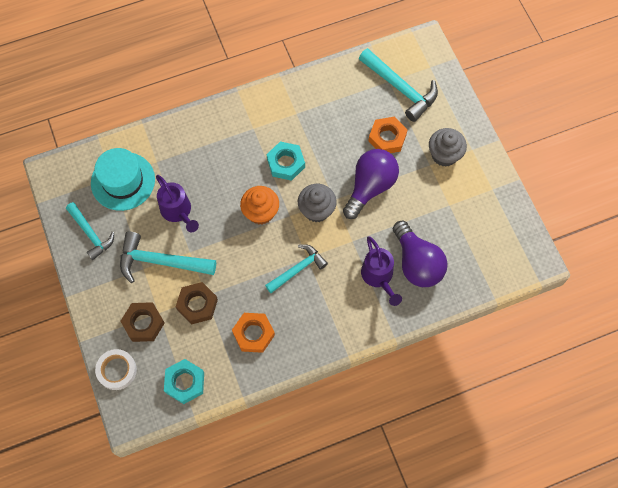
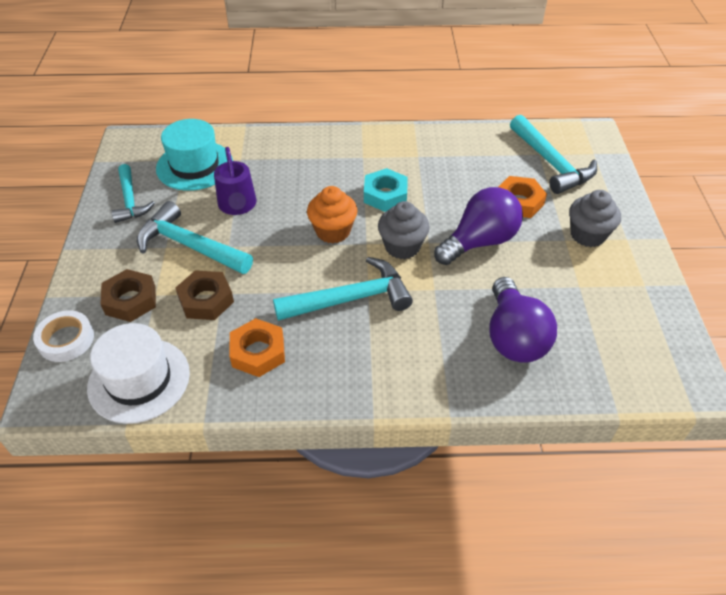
camera: 20 degrees right, 20 degrees down
(185, 382) = (139, 380): turquoise nut -> white hat
(298, 269) = (350, 299): turquoise hammer -> turquoise hammer, size x1.50
(378, 277) = (454, 337): purple watering can -> none

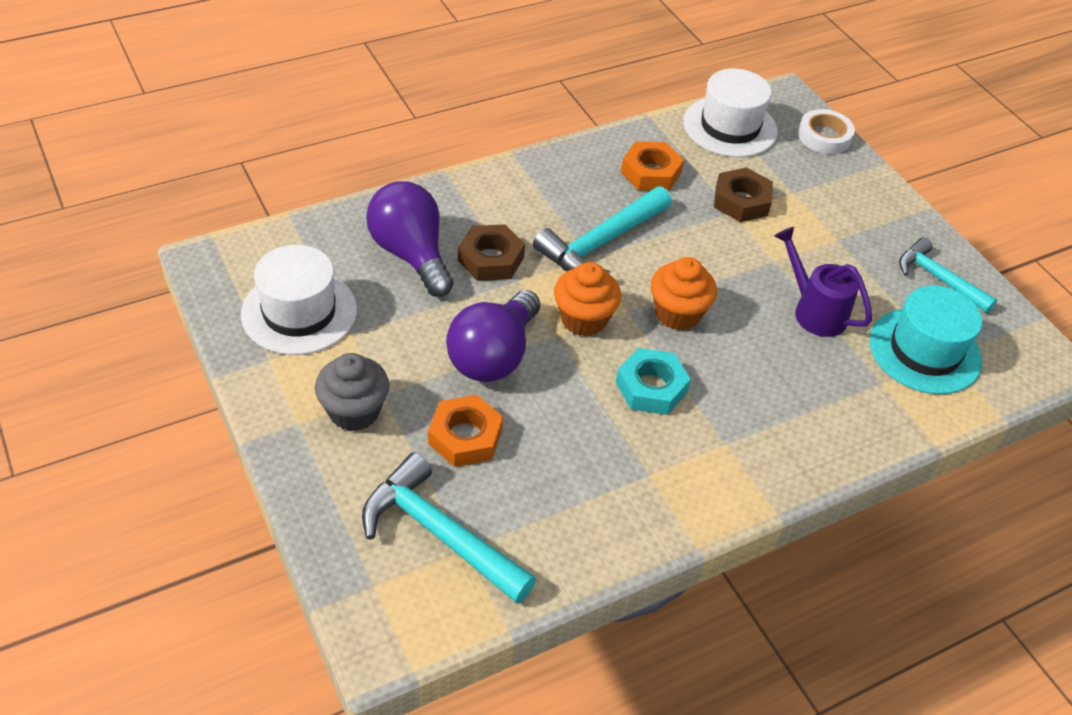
camera: 150 degrees right, 0 degrees up
(130, 300) = (810, 181): brown nut -> brown nut (491, 259)
(190, 246) = (814, 248): turquoise hammer -> none
(402, 247) = (583, 319): grey cupcake -> orange cupcake
(618, 314) = (299, 312): none -> white hat

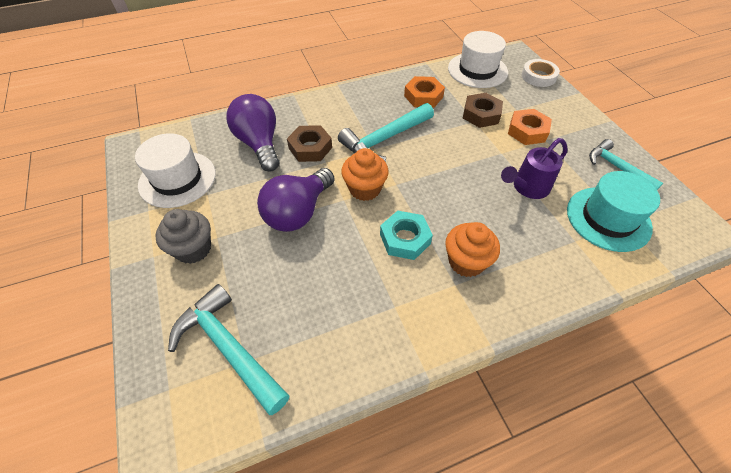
camera: 10 degrees right, 5 degrees up
(465, 437) = (265, 271): orange nut -> orange nut (527, 131)
(677, 313) = (430, 187): orange cupcake -> orange cupcake (466, 262)
(814, 311) = (527, 187): purple watering can -> purple watering can turned 90 degrees counterclockwise

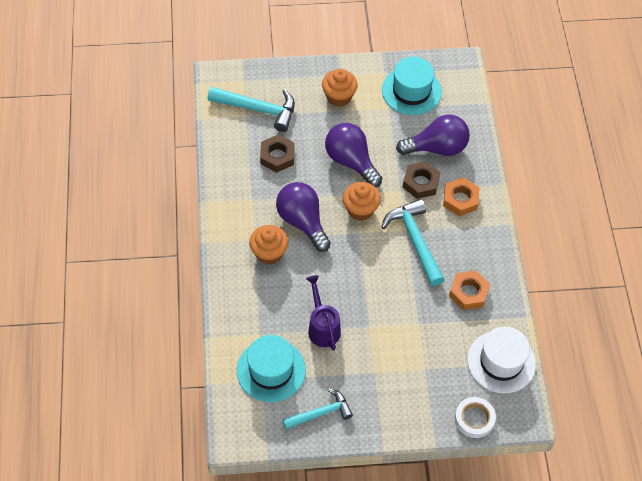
camera: 105 degrees right, 5 degrees up
(177, 179) = (411, 91): white hat -> turquoise hat
(193, 249) = (339, 97): grey cupcake -> orange cupcake
(229, 348) = (258, 109): turquoise hammer -> turquoise hammer turned 45 degrees clockwise
(405, 239) = (302, 222): turquoise nut -> purple light bulb
(481, 114) = (426, 333): brown nut -> brown nut (277, 156)
(527, 131) = (390, 362): orange nut -> orange nut (460, 199)

